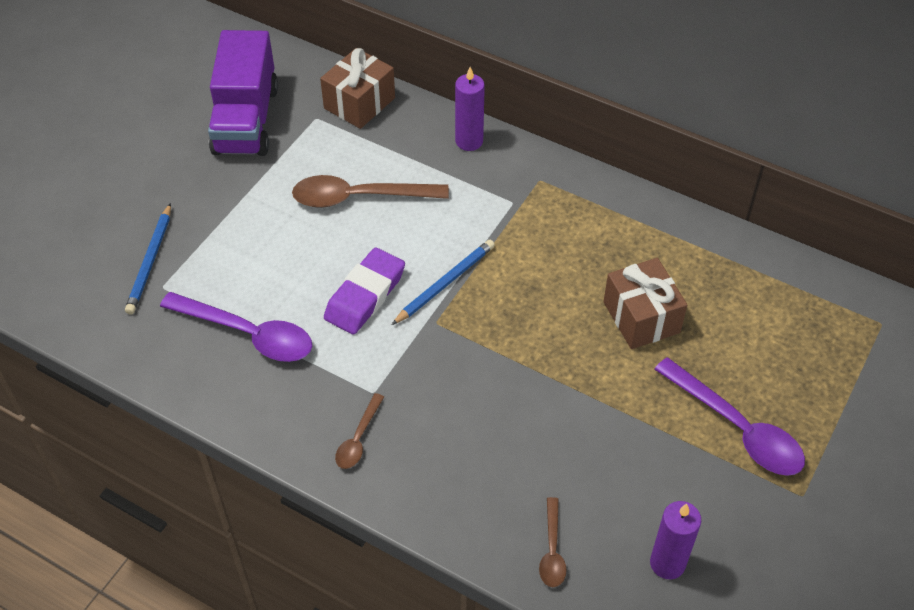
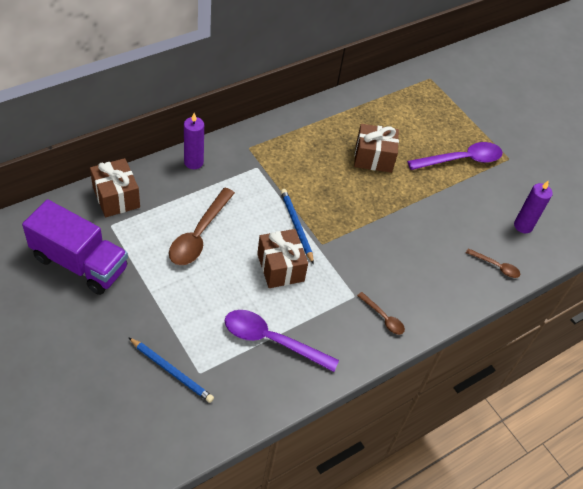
camera: 70 degrees left, 0 degrees up
(248, 334) = (272, 340): purple spoon -> purple spoon turned 120 degrees counterclockwise
(365, 295) = (280, 267): purple eraser -> brown gift

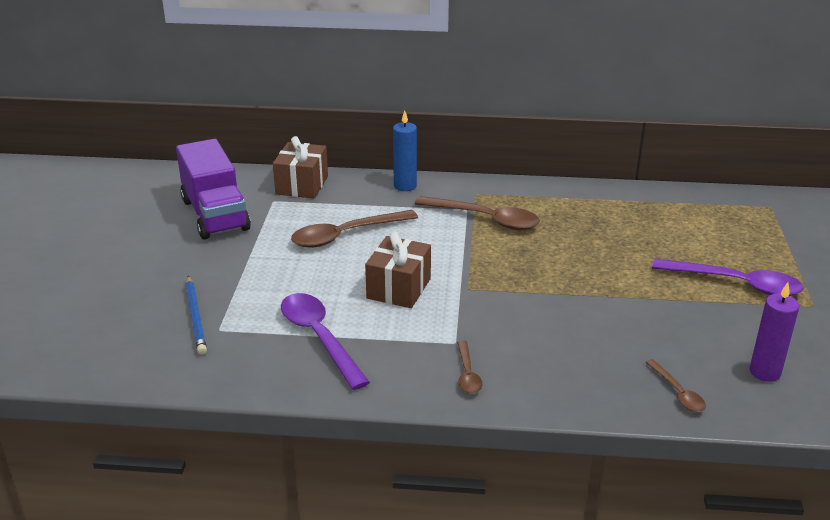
camera: 45 degrees right, 20 degrees down
(193, 162) = (405, 186): purple candle -> blue candle
(277, 171) = (485, 219): none -> brown spoon
(296, 226) = (455, 265): blue pencil -> none
(373, 158) = (615, 245): brown gift -> none

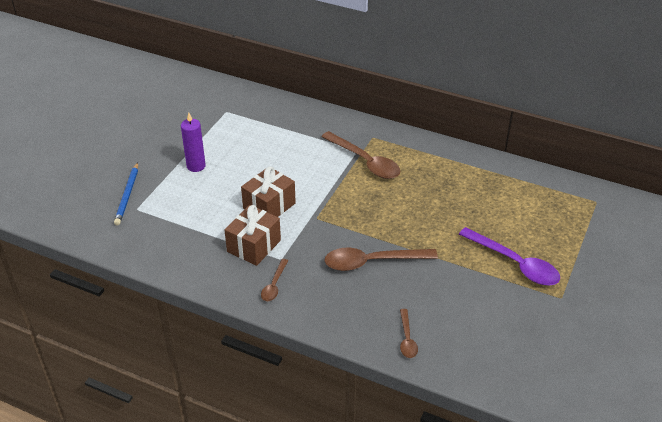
camera: 20 degrees right, 10 degrees up
(215, 215) = (181, 115): purple truck -> none
(302, 185) = (253, 102): brown gift -> brown gift (254, 246)
(319, 338) = (195, 232): purple spoon -> none
(346, 235) = (259, 153): brown spoon -> brown spoon (372, 262)
(405, 186) = (325, 119): blue candle -> none
(764, 372) = (481, 341): purple candle -> purple candle (196, 166)

